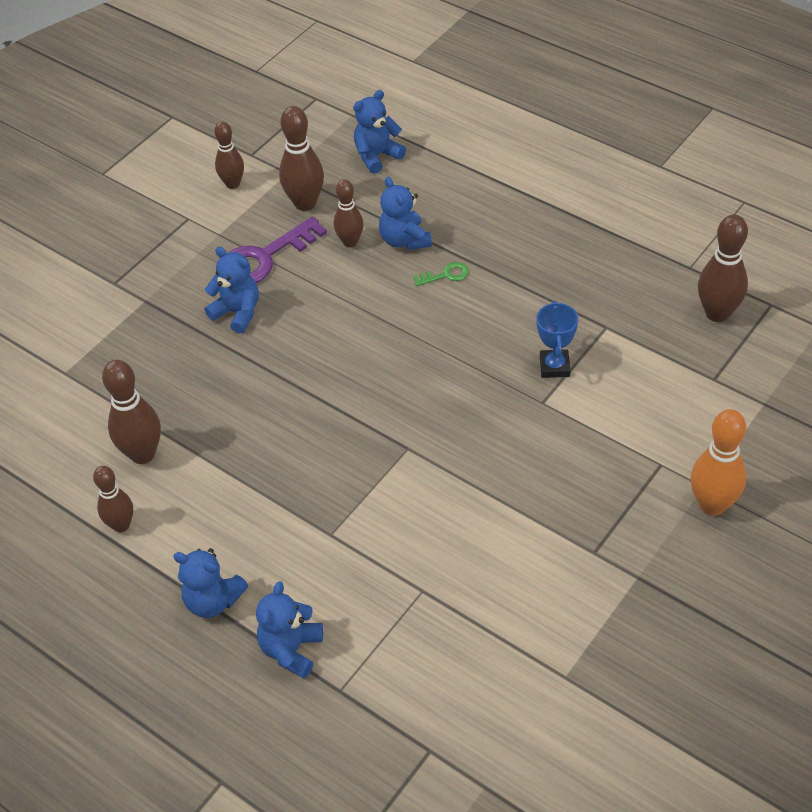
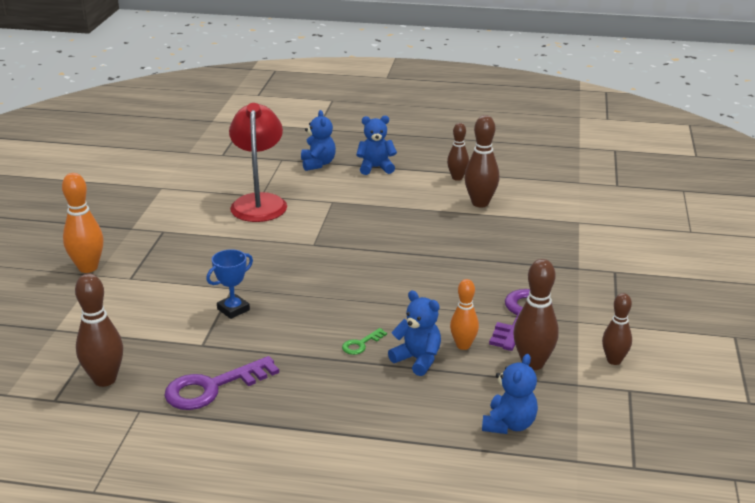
camera: 150 degrees right, 20 degrees down
(237, 312) = (502, 278): blue teddy bear -> none
(350, 242) = (463, 345): brown bowling pin -> orange bowling pin
(432, 573) = (259, 202): none -> red lamp
(554, 366) = (233, 309): blue trophy -> blue trophy turned 75 degrees clockwise
(613, 270) = (213, 387): none -> purple key

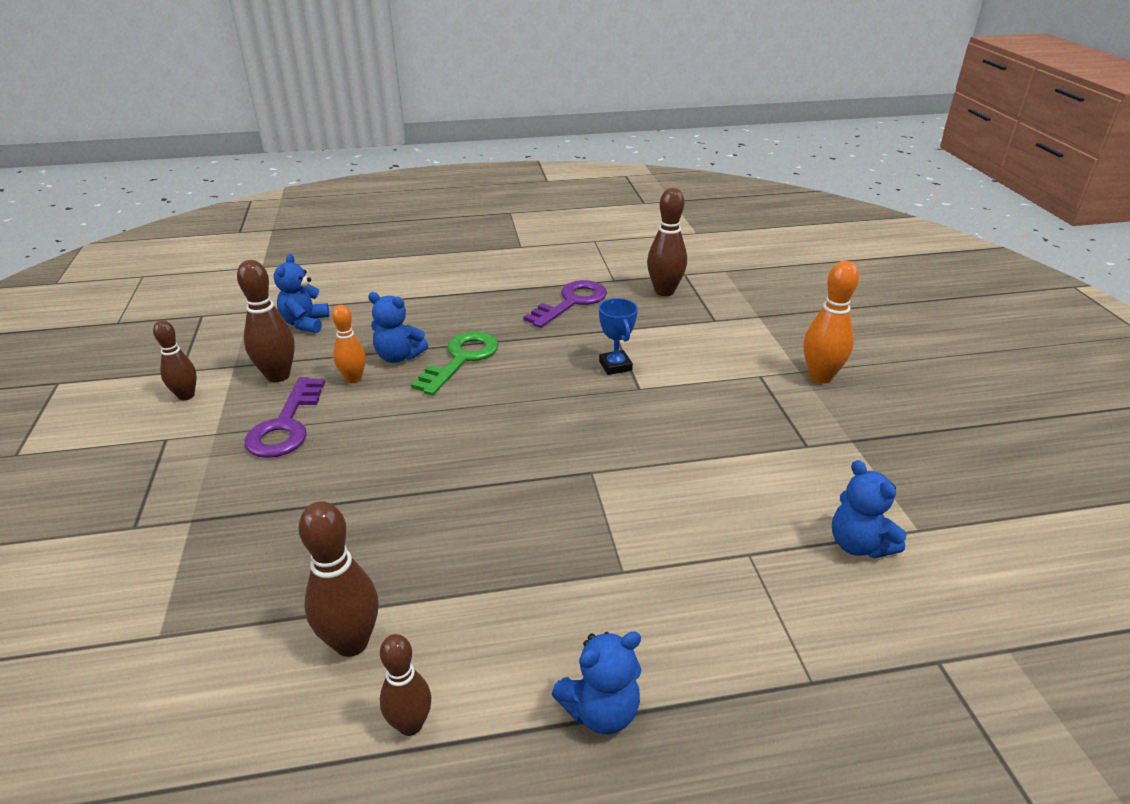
camera: 160 degrees right, 5 degrees up
(233, 309) = (615, 366): blue trophy -> blue trophy turned 45 degrees counterclockwise
(259, 202) = (737, 536): red lamp -> none
(318, 164) = (727, 687): blue teddy bear -> blue teddy bear (858, 544)
(361, 344) = (461, 359): green key -> green key, size x2.11

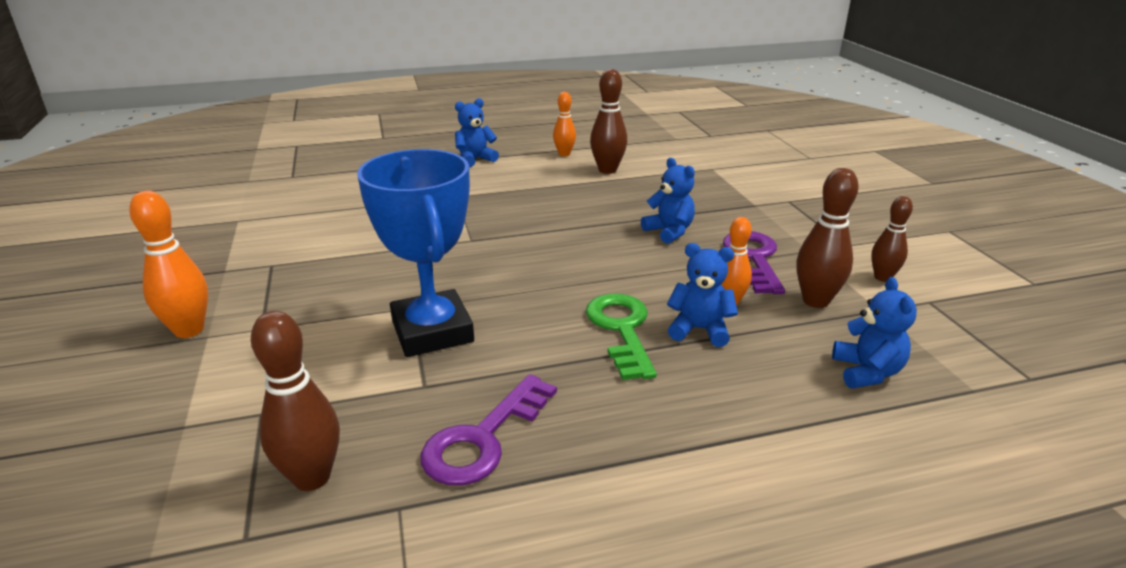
camera: 175 degrees right, 5 degrees down
(410, 724) = (564, 154): brown bowling pin -> orange bowling pin
(461, 359) = (621, 330): green key -> green key turned 150 degrees clockwise
(615, 366) = (432, 331): blue trophy -> blue trophy, size x2.14
(858, 544) = (290, 212): blue teddy bear -> blue teddy bear (669, 232)

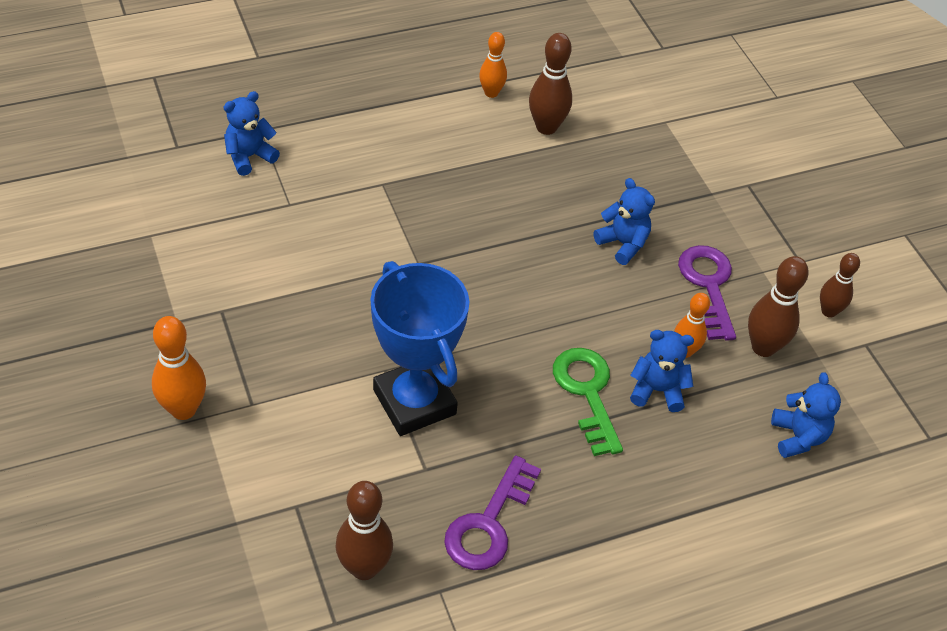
camera: 10 degrees left, 20 degrees up
(475, 159) = (386, 107): blue teddy bear -> blue teddy bear (249, 157)

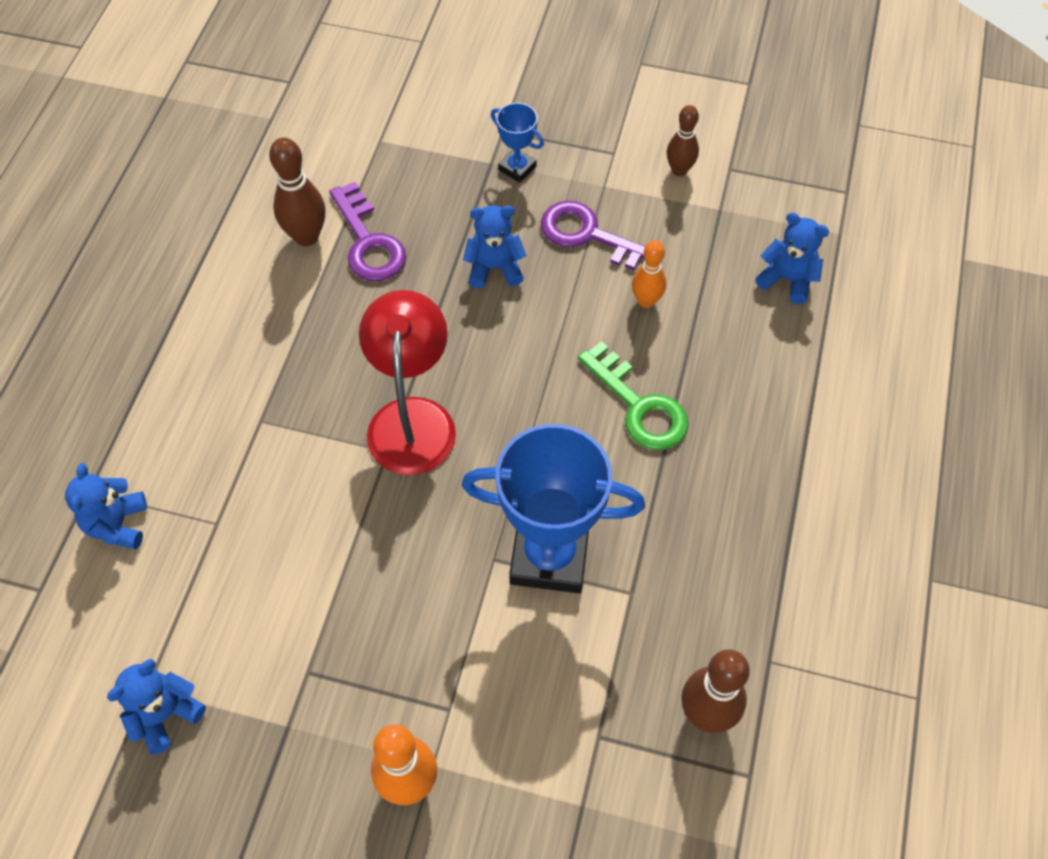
camera: 50 degrees left, 10 degrees up
(456, 263) = (412, 418): none -> red lamp
(489, 523) = (724, 575): purple key -> purple key (368, 241)
(491, 93) = (223, 253): orange bowling pin -> none
(587, 393) = (638, 405): green key -> green key turned 150 degrees counterclockwise
(657, 390) = (672, 349): blue teddy bear -> blue teddy bear (165, 714)
(724, 210) = (517, 168): none -> blue trophy
(763, 347) = (682, 241): brown bowling pin -> none

